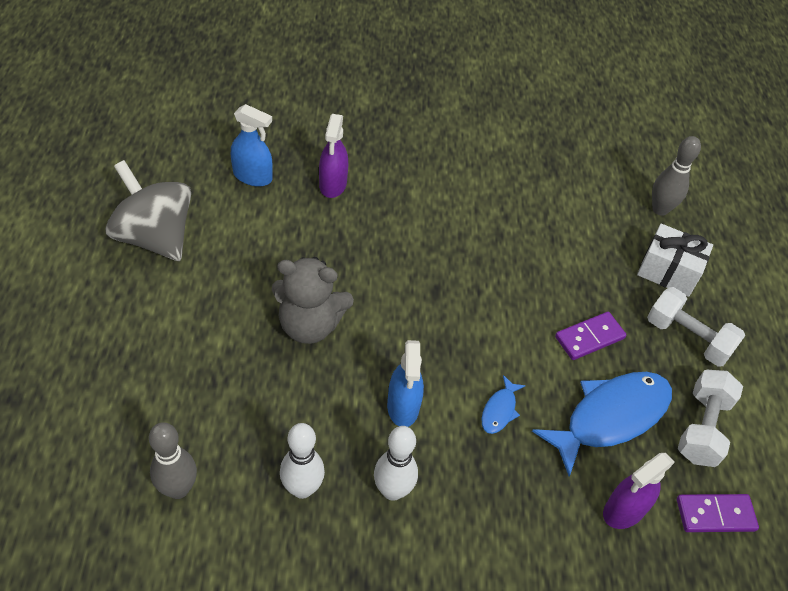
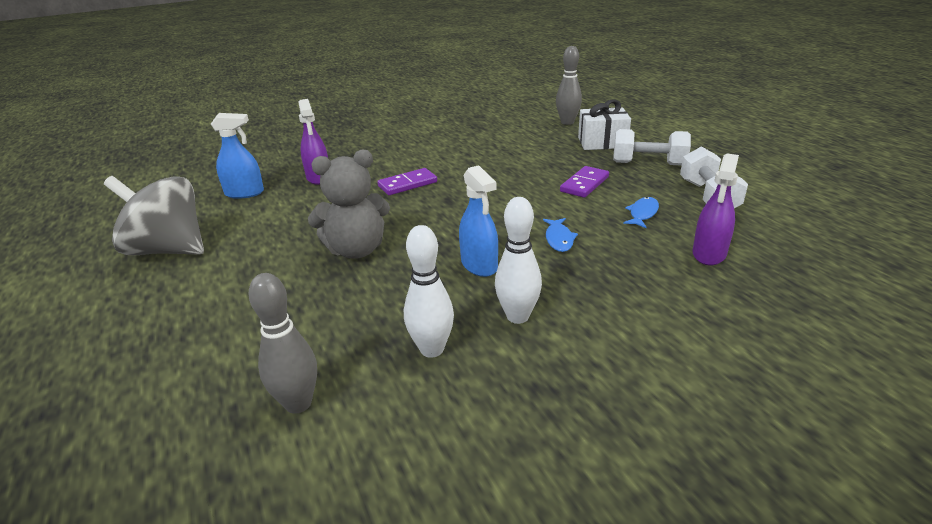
camera: 20 degrees left, 20 degrees down
(610, 417) = (642, 213): blue fish -> blue fish, size x0.44
(715, 515) = (770, 231): purple domino -> purple domino (407, 184)

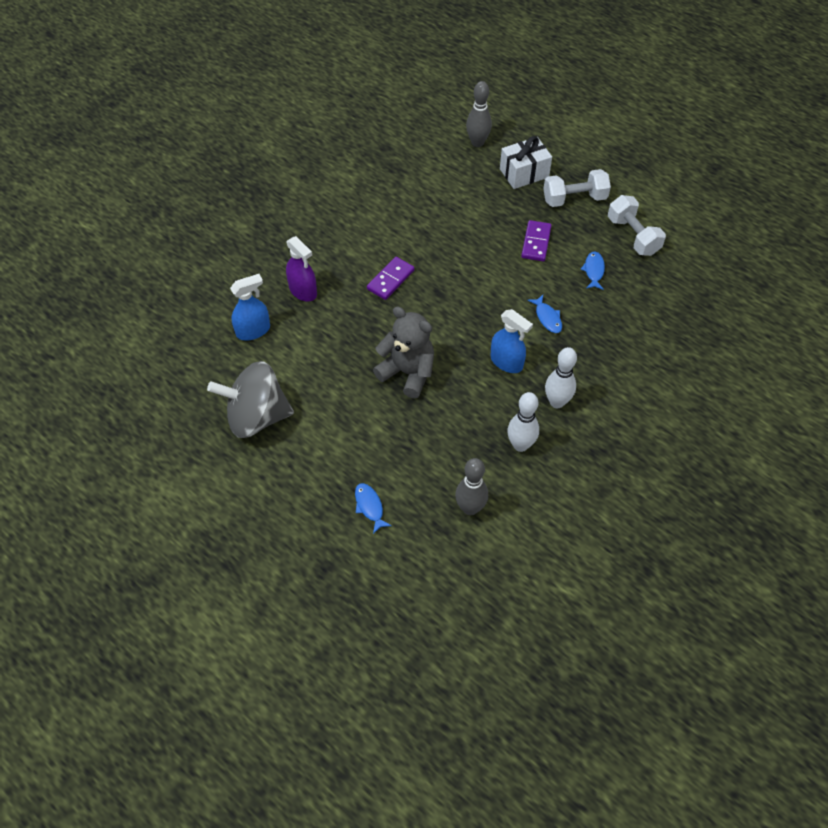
camera: 25 degrees left, 25 degrees up
(178, 361) = (369, 506): none -> blue fish
(356, 250) = (407, 372): grey teddy bear -> grey teddy bear turned 105 degrees counterclockwise
(709, 254) = (651, 305): purple spray bottle -> none

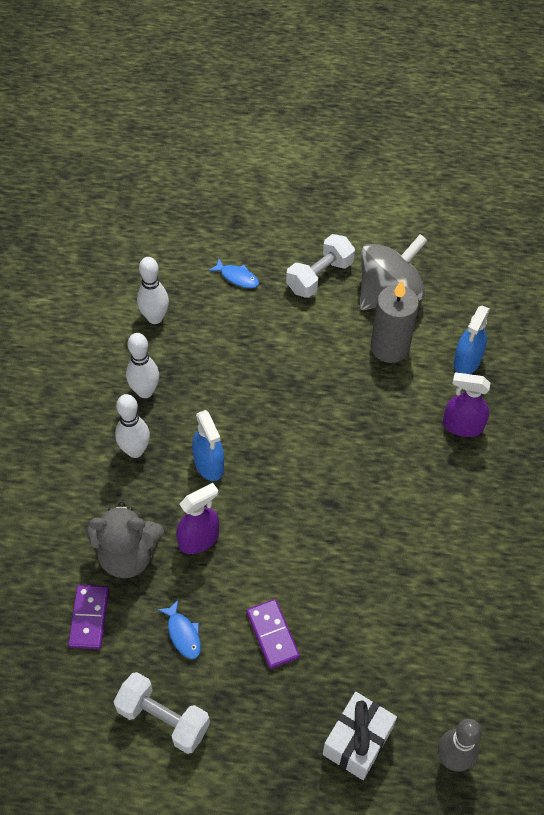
camera: 145 degrees right, 0 degrees up
(299, 373) = (389, 347): none -> grey candle
(390, 280) = (390, 489): purple domino -> purple domino (89, 618)
(407, 372) = (294, 401): grey teddy bear -> grey teddy bear (128, 556)
(470, 508) = (155, 318): grey bowling pin -> white bowling pin
(506, 362) = (209, 464): blue spray bottle -> blue spray bottle turned 120 degrees counterclockwise
(547, 318) = (199, 539): blue fish -> purple spray bottle
(574, 199) = (268, 736): white dumbbell -> white dumbbell (319, 276)

